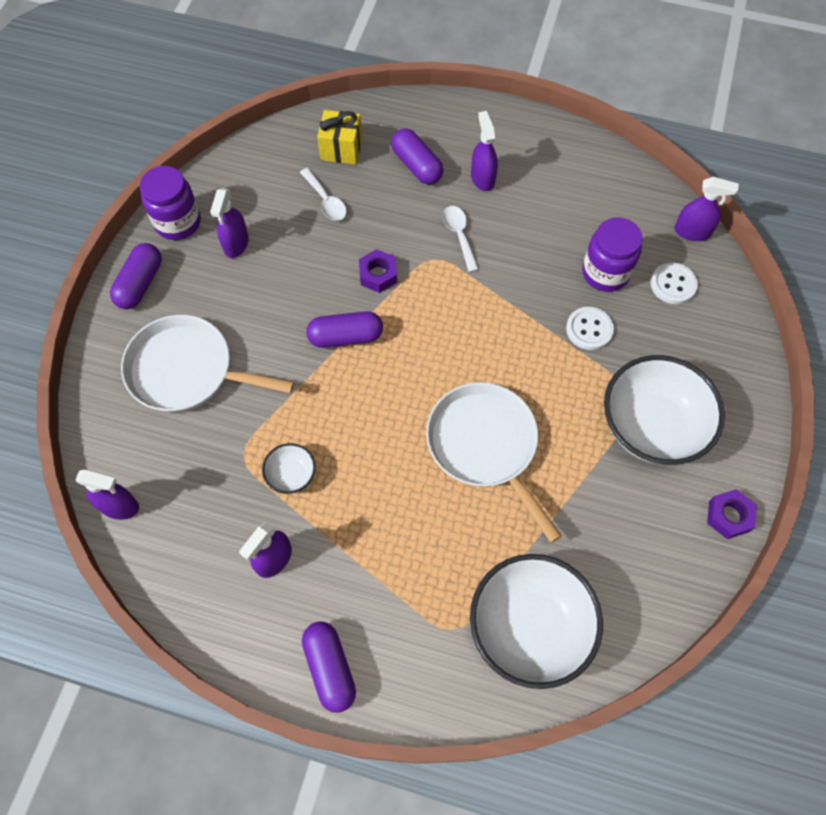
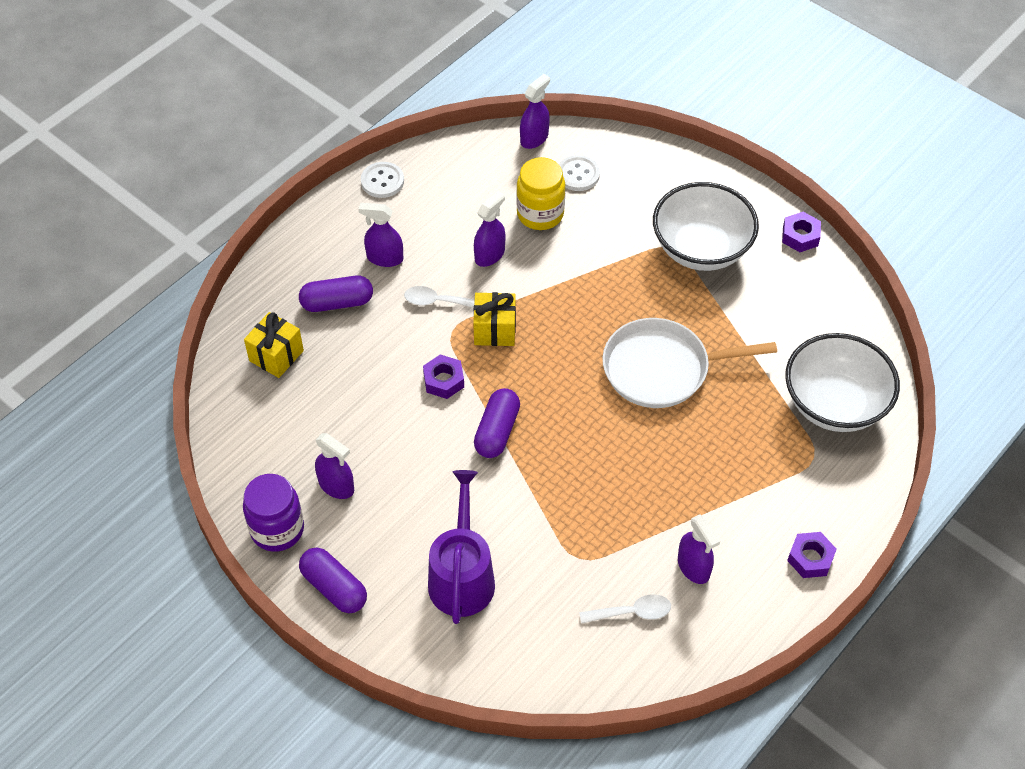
camera: 65 degrees left, 10 degrees down
(119, 506) = (581, 680): purple spray bottle -> purple spray bottle (490, 255)
(187, 371) = (462, 576): white pan -> purple watering can
(291, 475) = (618, 525): white bowl -> none
(326, 201) = (332, 391): white spoon -> white spoon (632, 612)
(330, 668) = (810, 558): purple capsule -> purple nut
(452, 291) = (494, 330): none -> yellow gift
(589, 329) = (589, 249): white button -> white button (382, 181)
(605, 273) = (540, 214): purple jar -> yellow jar

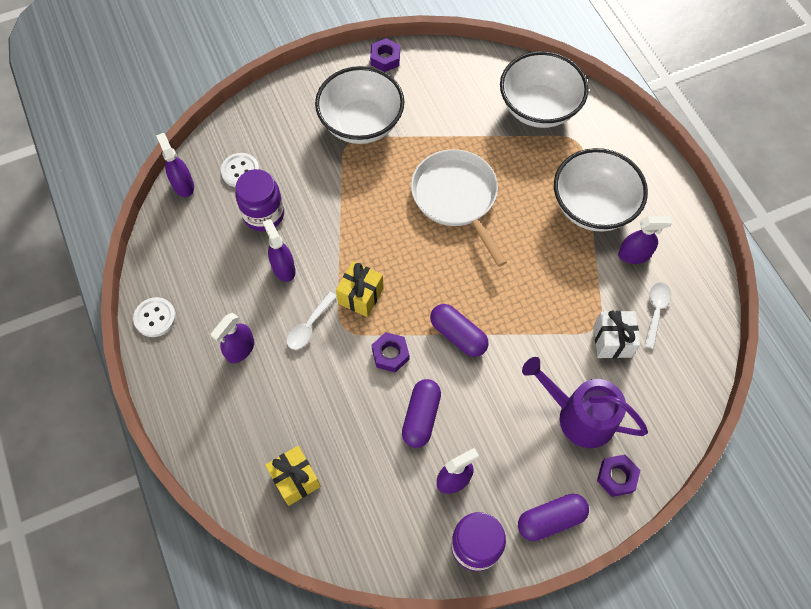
camera: 65 degrees left, 10 degrees up
(337, 302) = (266, 406): purple capsule -> purple capsule (421, 417)
(540, 214) = (264, 214): yellow jar -> purple jar
(569, 579) = (612, 341): none -> white gift
(662, 369) = (456, 198): white pan -> white pan turned 135 degrees clockwise
(733, 504) = (592, 206): none -> white bowl
(810, 558) = (655, 181): purple nut -> purple nut (616, 477)

